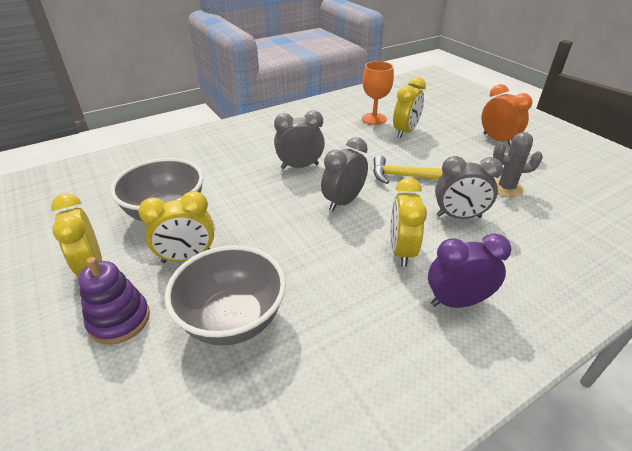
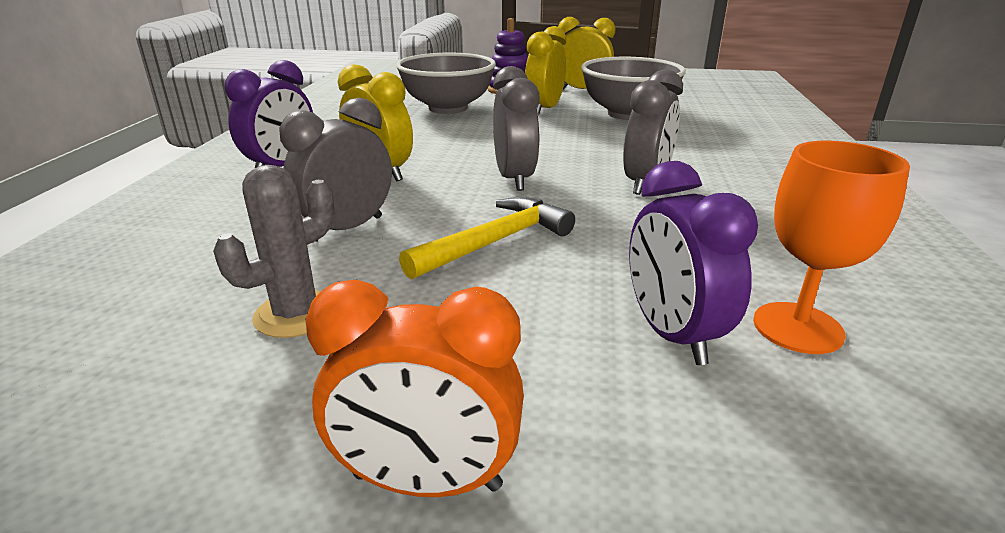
camera: 130 degrees right, 10 degrees down
(405, 131) = (672, 335): yellow clock -> purple clock

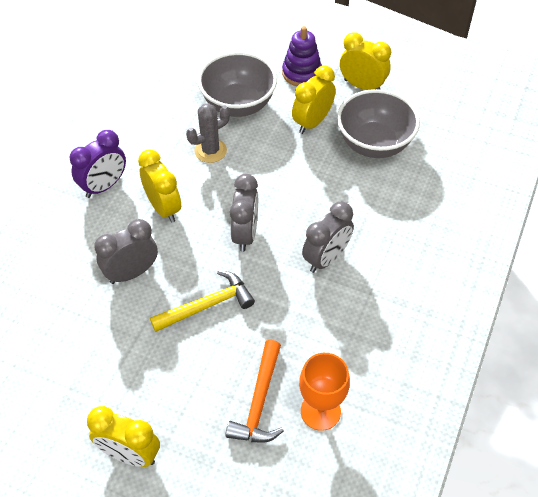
camera: 15 degrees right, 25 degrees up
(296, 314) = (96, 345): grey cactus -> grey cactus (210, 151)
(427, 482) = (130, 454): orange clock -> yellow clock
(672, 335) = (259, 401): purple clock -> orange hammer

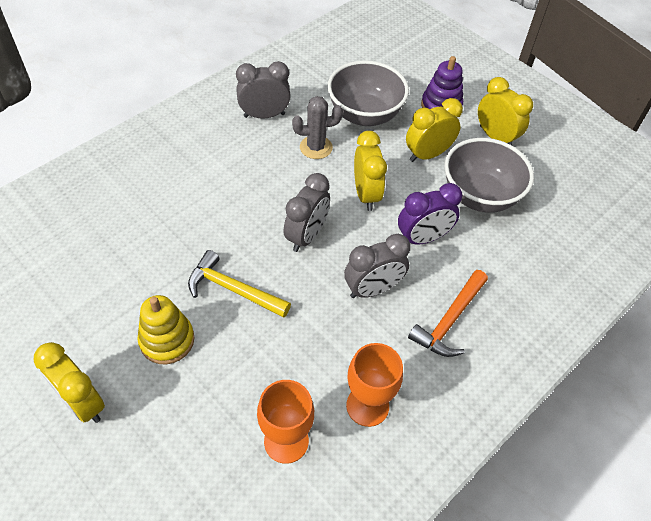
camera: 20 degrees right, 0 degrees up
(104, 186) = (202, 145): purple clock -> purple clock (423, 238)
(131, 273) = (182, 232): grey clock -> grey clock (264, 115)
(163, 208) = (244, 184): yellow clock -> yellow clock (366, 194)
(173, 372) = (167, 340): none -> yellow stacking toy
(207, 305) = (233, 289): yellow hammer -> yellow hammer turned 150 degrees counterclockwise
(259, 401) = (231, 404): orange hammer -> orange hammer (449, 320)
(371, 356) = (367, 406): none -> orange goblet

